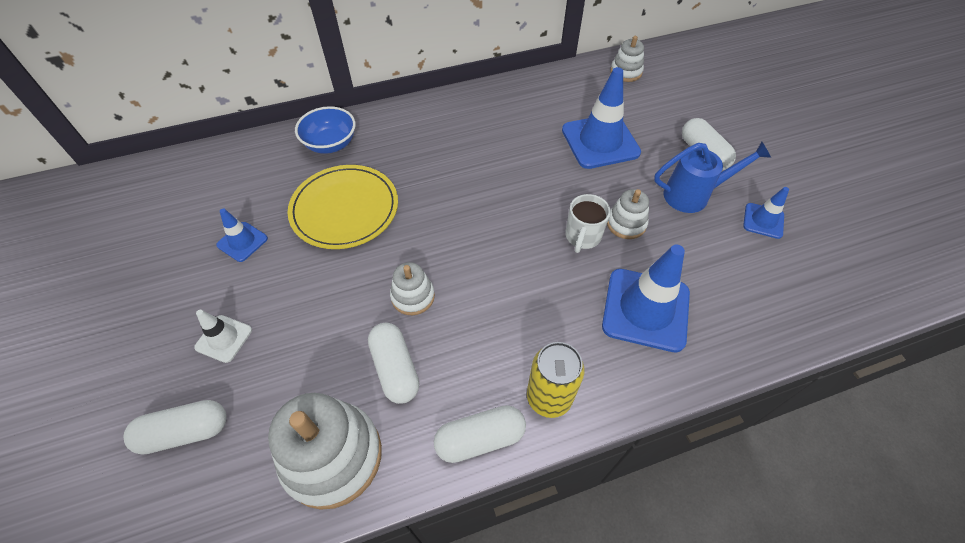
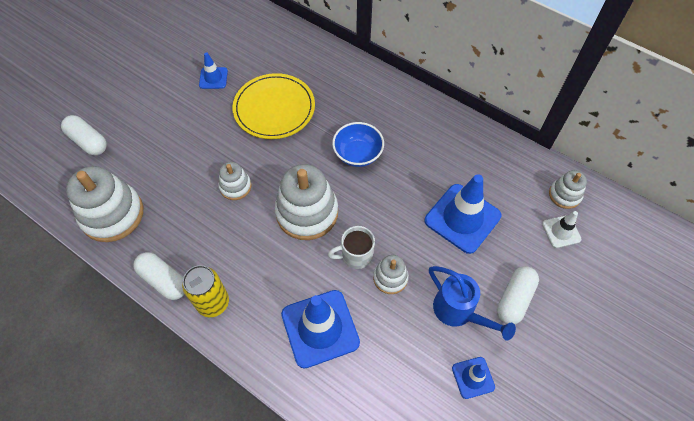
camera: 55 degrees right, 5 degrees up
(224, 338) = (148, 117): white traffic cone -> white traffic cone (561, 231)
(331, 144) = (320, 64): blue bowl -> blue bowl (357, 154)
(395, 368) = (181, 209): white capsule -> none
(501, 249) = (307, 212): none -> white stacking toy

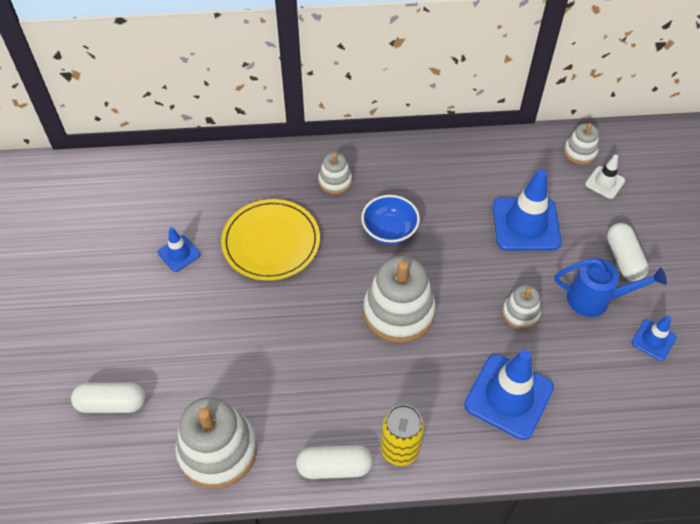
camera: 40 degrees left, 5 degrees down
(235, 186) = (310, 336): white stacking toy -> white stacking toy (335, 181)
(355, 255) = (475, 316): white mug -> none

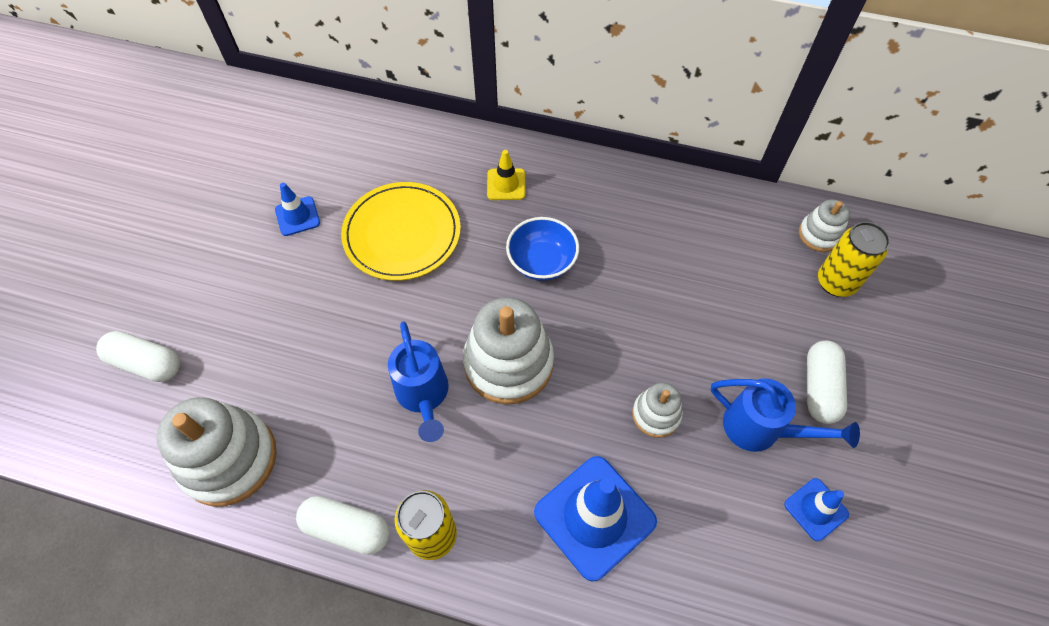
camera: 20 degrees right, 5 degrees up
(335, 181) = (506, 184): white stacking toy -> yellow traffic cone
(346, 355) = (423, 395): none -> blue watering can
(526, 224) = (711, 304): blue traffic cone -> none
(604, 182) = (836, 282): white traffic cone -> yellow can

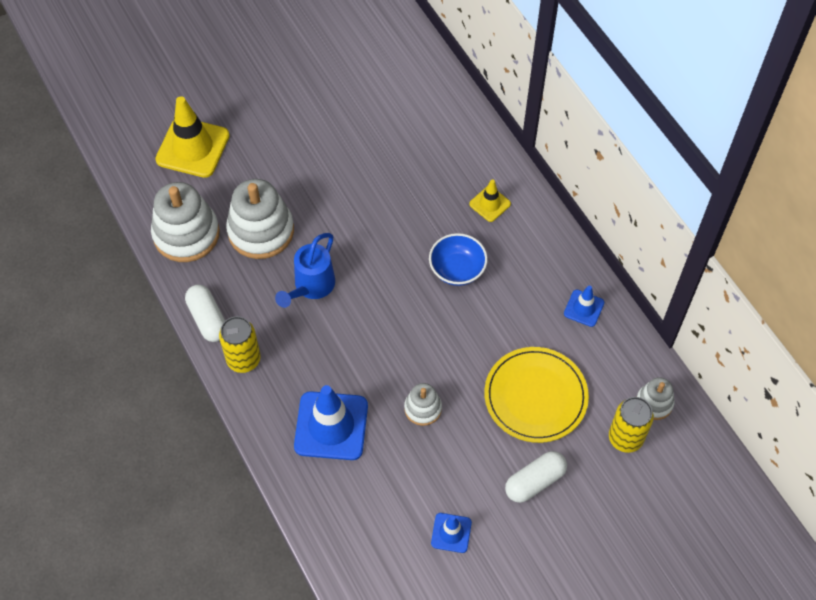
camera: 45 degrees right, 0 degrees up
(146, 363) = (193, 147): white capsule -> yellow traffic cone
(297, 216) = (347, 124): blue traffic cone -> blue traffic cone (584, 308)
(402, 233) = (395, 184): yellow plate -> yellow plate (535, 396)
(508, 363) = (374, 310): white stacking toy -> white stacking toy (261, 231)
(760, 429) = (472, 469): blue watering can -> none

